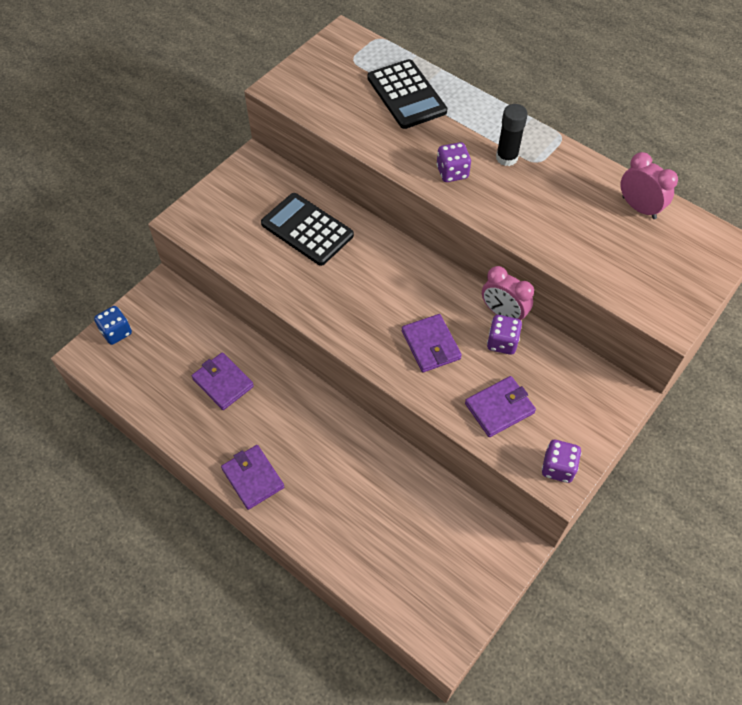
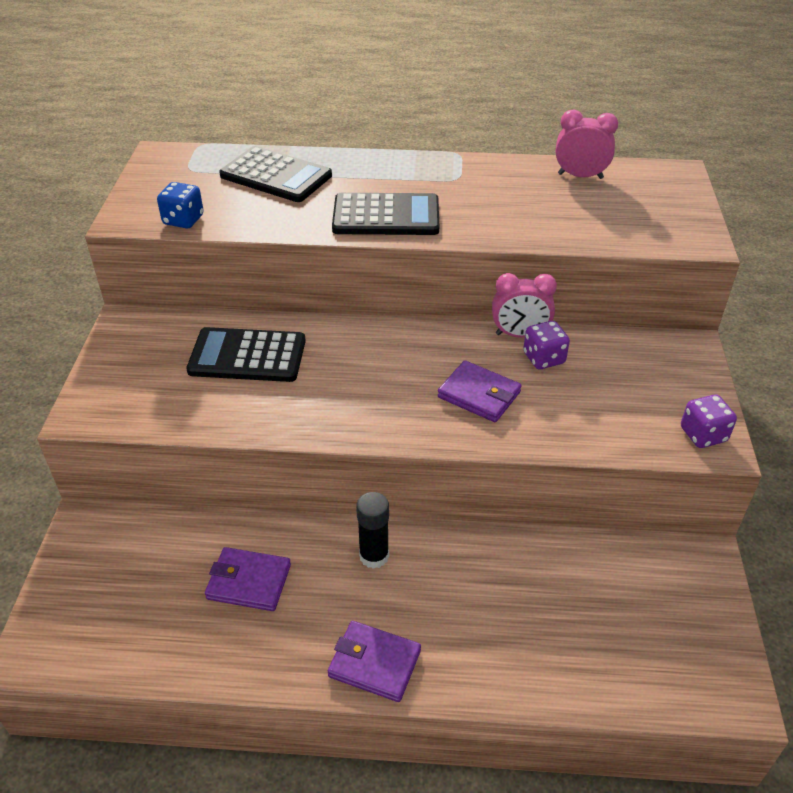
camera: 35 degrees left, 15 degrees down
(116, 332) = (57, 604): blue dice -> blue dice (183, 220)
(452, 172) = (386, 216): purple dice -> black calculator
(499, 408) = (599, 414): purple wallet -> none
(506, 158) = (426, 186): black glue stick -> black glue stick (374, 556)

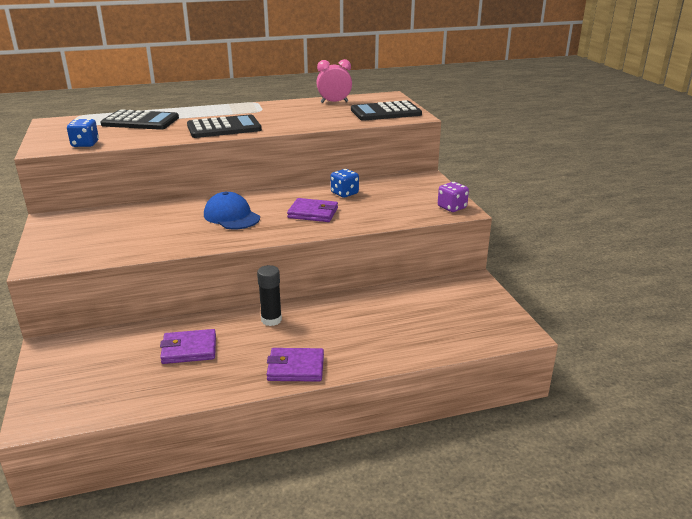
camera: 20 degrees left, 15 degrees down
(247, 356) = (149, 220): black calculator -> black calculator (385, 112)
(360, 373) = (231, 216): none -> blue cap
(519, 335) = (325, 186): pink clock -> none
(544, 358) = (344, 193): purple dice -> blue dice

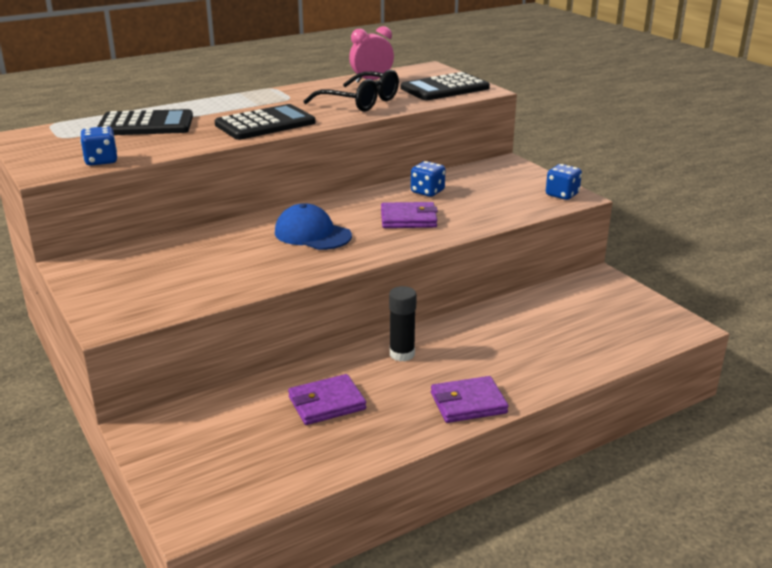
camera: 15 degrees left, 0 degrees up
(310, 117) = (360, 102): none -> black glasses
(452, 207) = (562, 195): purple dice -> blue dice

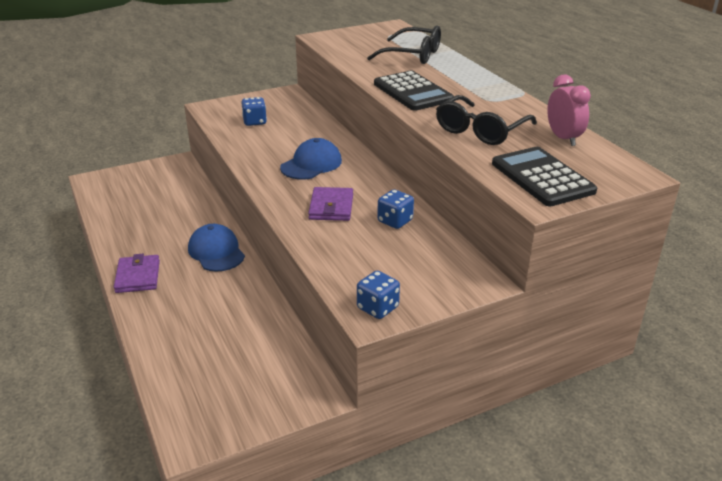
camera: 95 degrees right, 5 degrees up
(101, 161) = (336, 48): blue dice -> blue dice (254, 122)
(146, 125) = (413, 55): black calculator -> black glasses
(327, 403) = (170, 219): purple wallet -> none
(402, 354) = (216, 252): black glue stick -> blue cap

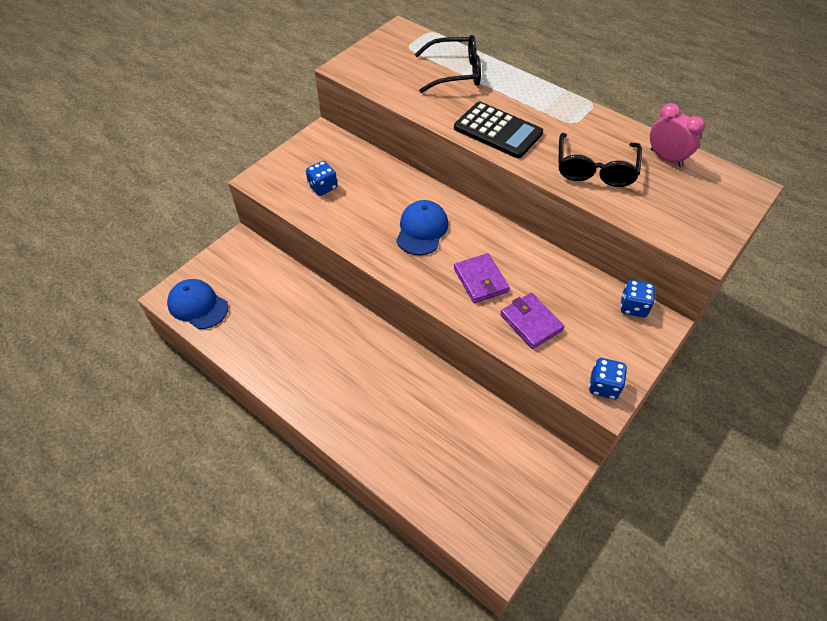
camera: 25 degrees left, 20 degrees up
(138, 276) = (317, 403): purple wallet -> purple wallet (531, 322)
(216, 252) = (366, 344): blue cap -> blue cap (198, 305)
(395, 221) = (545, 278): blue dice -> blue dice (633, 307)
(542, 177) = (686, 216): black calculator -> none

